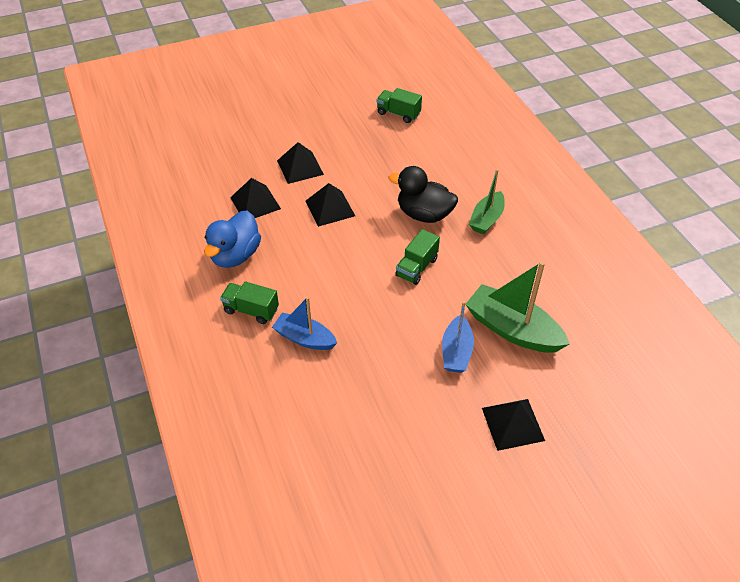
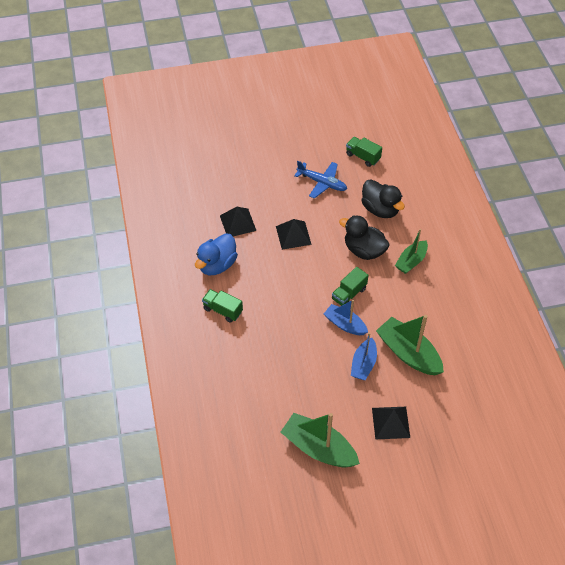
camera: 10 degrees right, 5 degrees up
(300, 167) = (276, 196): black pyramid -> none
(304, 338) = (257, 337): blue boat -> blue boat (345, 324)
(354, 146) = (322, 183): none -> blue plane
(420, 476) = (318, 448): none -> green boat
(433, 166) = (380, 209): none -> black duck

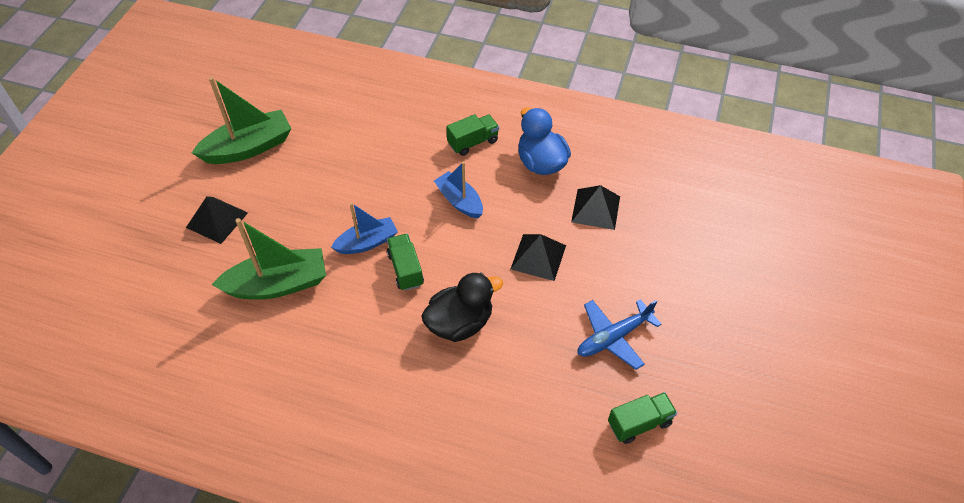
camera: 120 degrees right, 0 degrees up
(363, 364) = (303, 233): blue boat -> blue boat (459, 201)
(380, 209) = (518, 385): black duck -> none
(411, 261) = (402, 370): green boat -> none

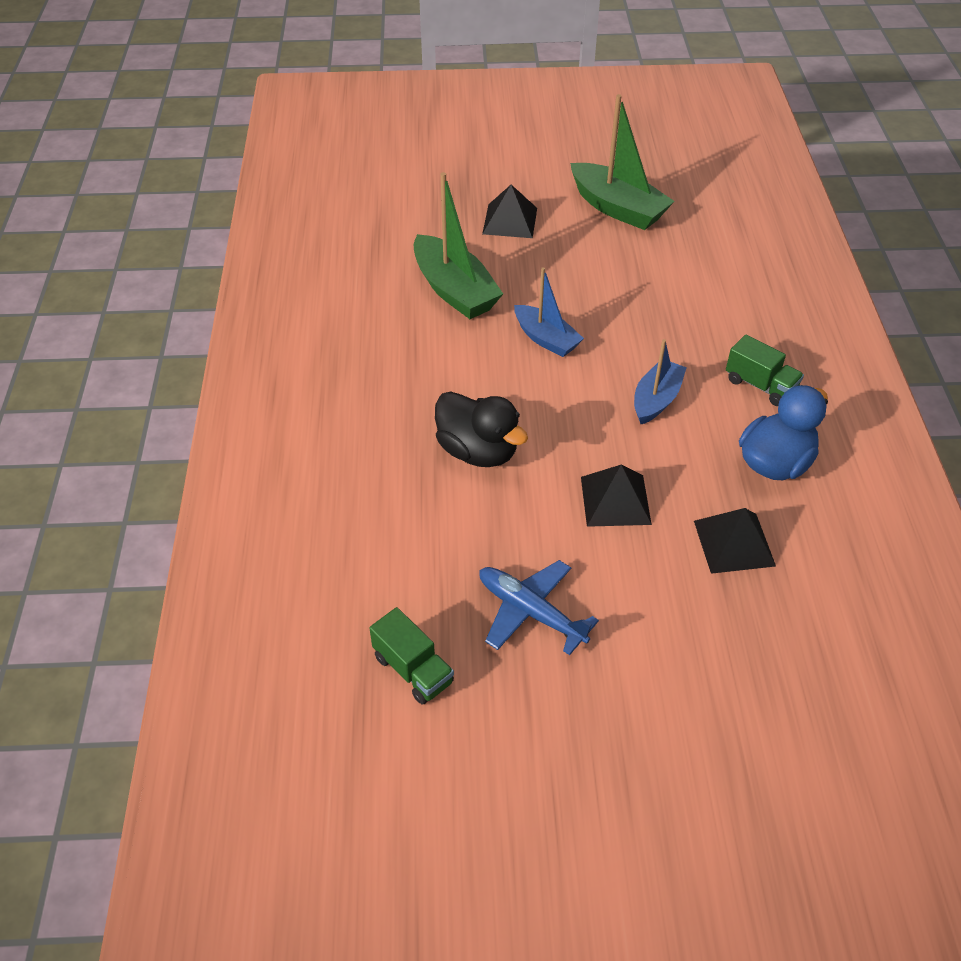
camera: 70 degrees right, 5 degrees down
(405, 269) = (527, 382): green truck -> none

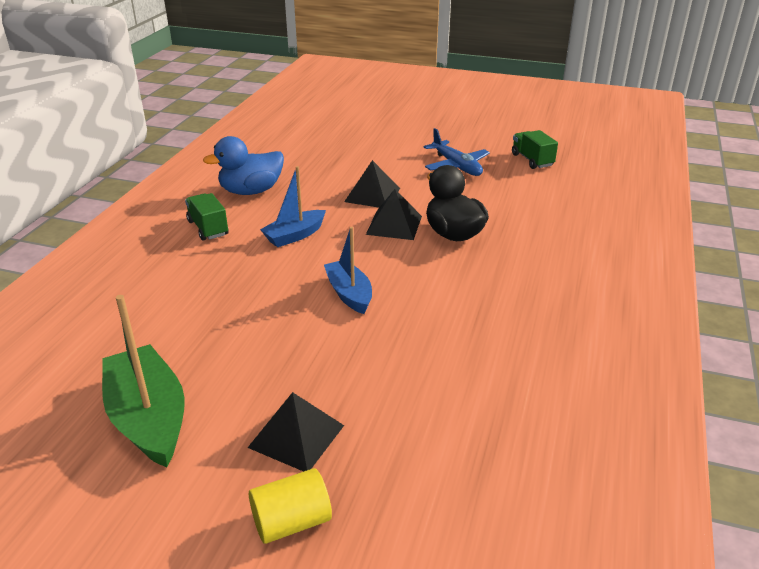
camera: 160 degrees left, 15 degrees down
(454, 290) = (414, 360): green boat -> none
(481, 181) = (291, 522): none -> yellow cylinder
(734, 543) = (317, 168): black pyramid -> black pyramid (394, 225)

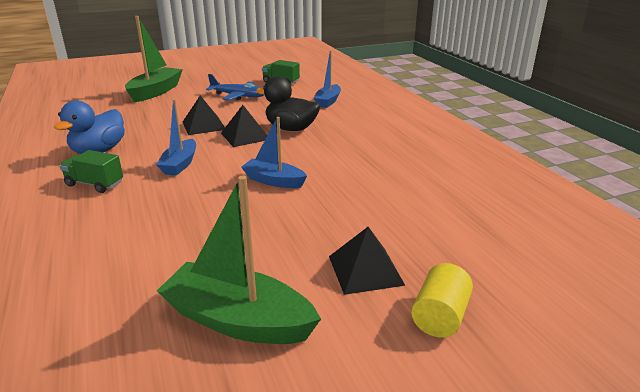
camera: 40 degrees left, 5 degrees down
(381, 131) = (155, 92): none -> green boat
(549, 210) = (328, 101): none -> blue boat

